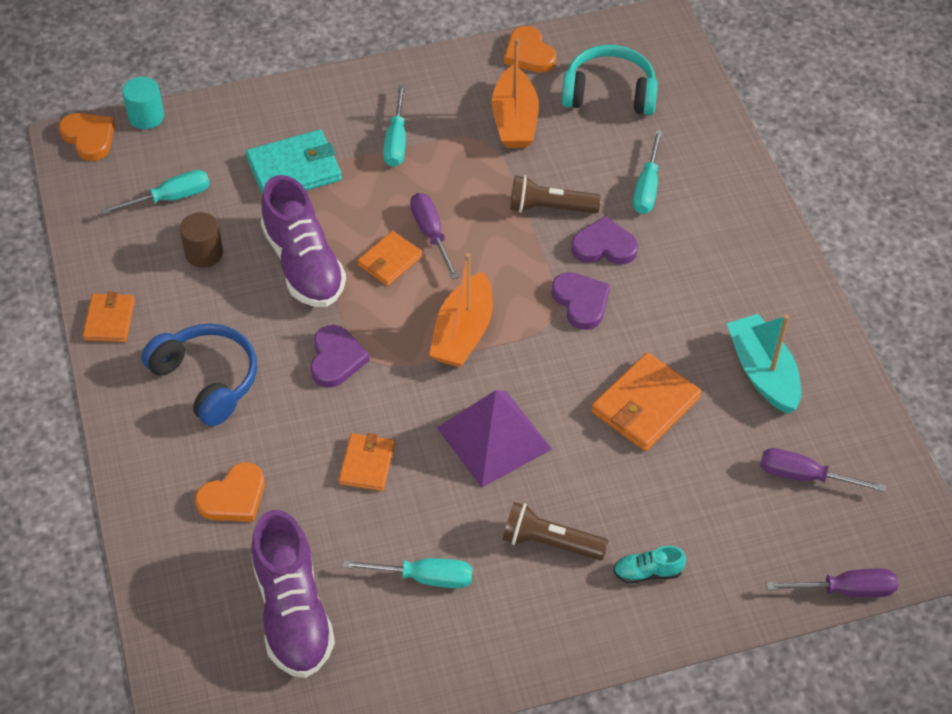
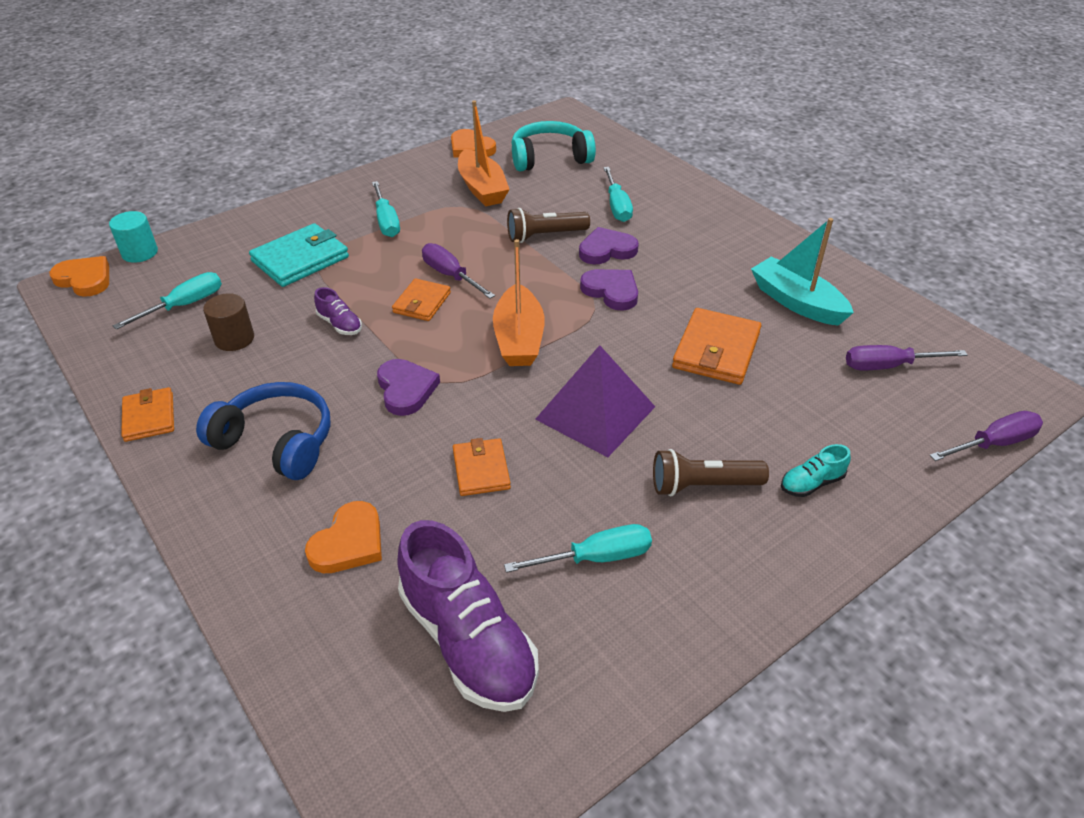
camera: 20 degrees left, 10 degrees down
(304, 264) = (340, 324): purple shoe -> purple shoe, size x0.45

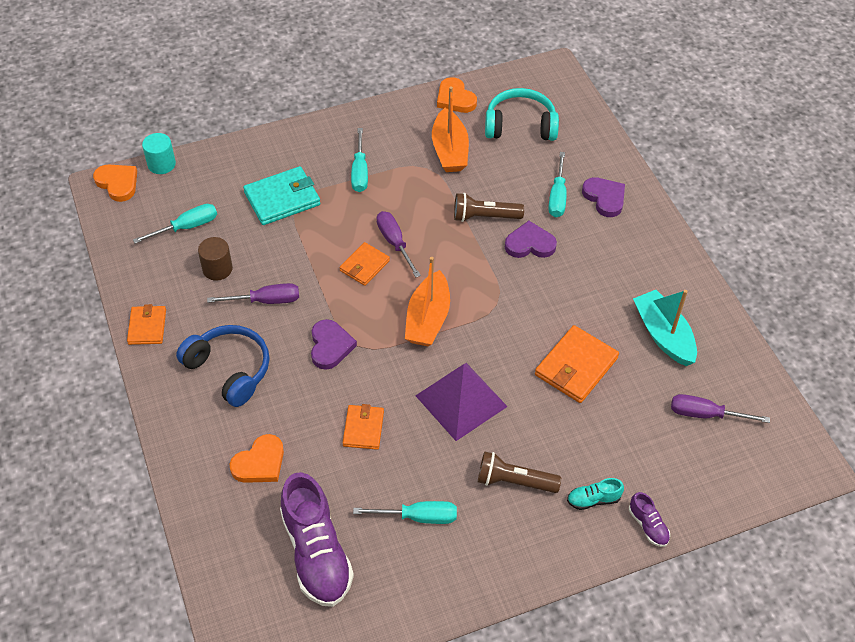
camera: 15 degrees right, 10 degrees up
(340, 324) = (297, 273): purple shoe -> purple shoe (648, 525)
(611, 291) = (517, 289): purple heart -> purple heart (604, 198)
(993, 443) = (748, 502): purple screwdriver -> purple screwdriver (266, 300)

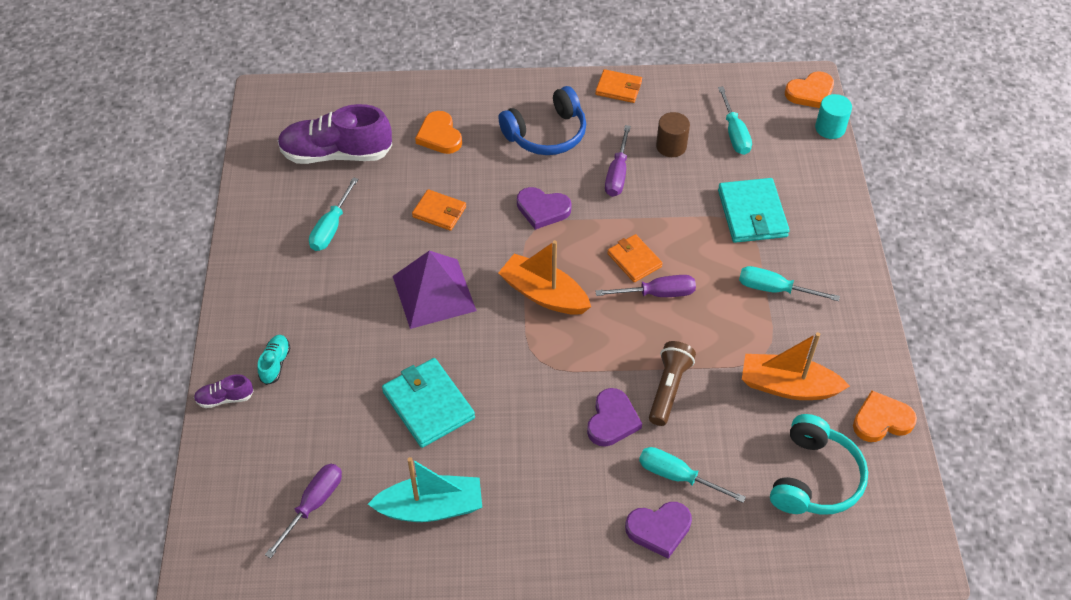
camera: 110 degrees right, 0 degrees up
(514, 481) = (328, 307): brown flashlight -> none
(576, 366) = (428, 405): orange wallet -> turquoise wallet

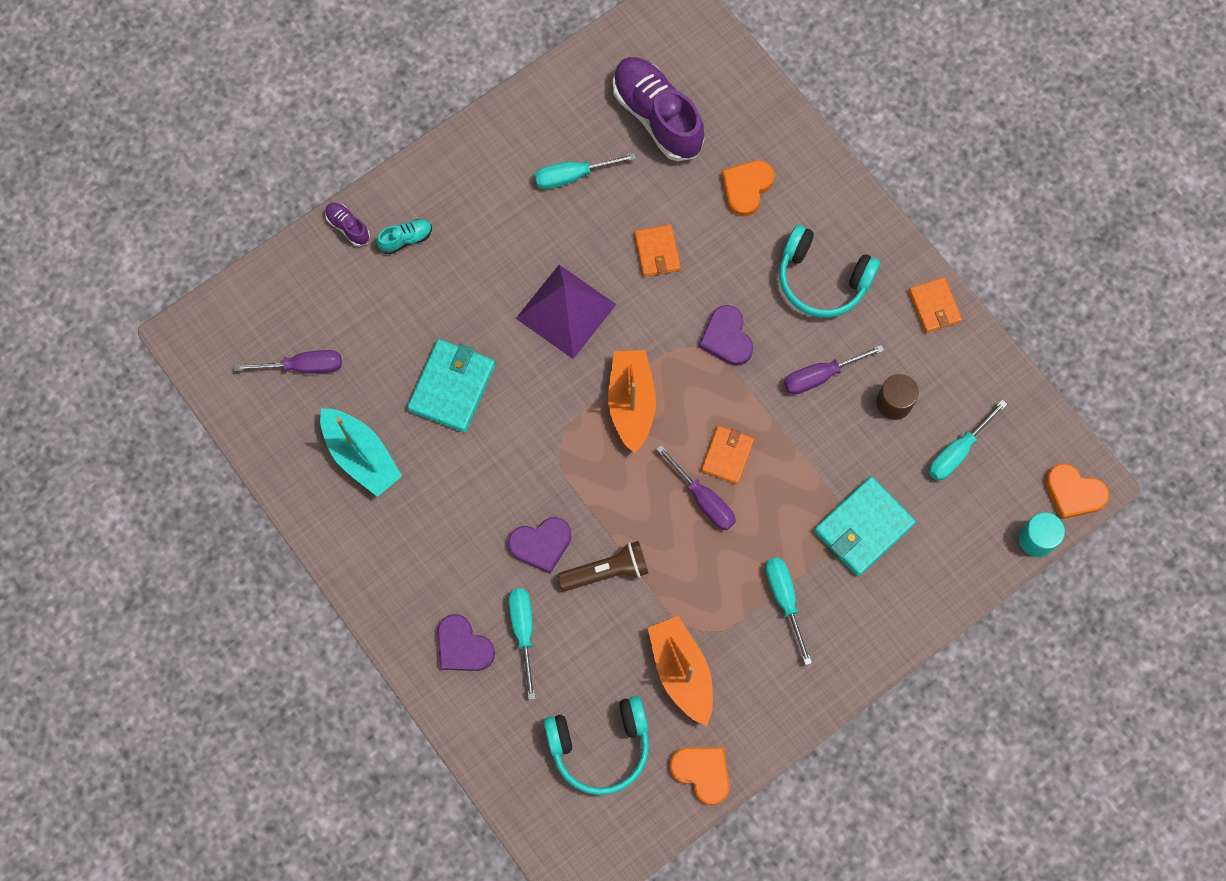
camera: 55 degrees right, 20 degrees up
(546, 134) = (822, 280): blue headphones -> turquoise headphones

